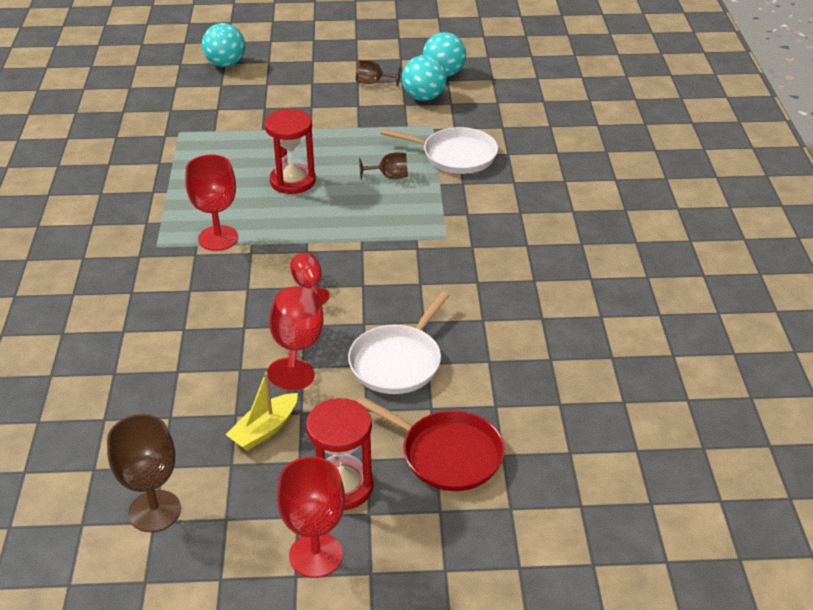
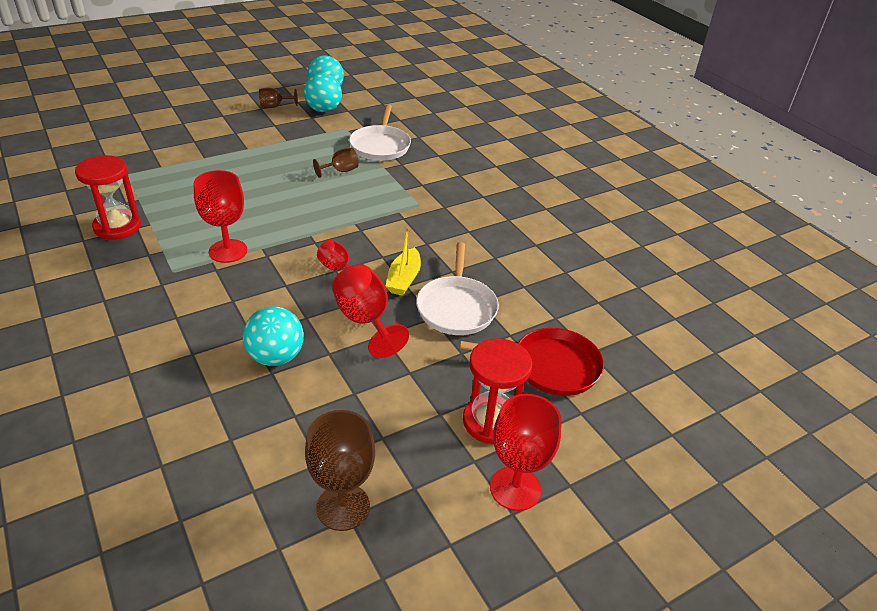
camera: 30 degrees left, 0 degrees up
(225, 64) = (133, 114): turquoise ball -> turquoise ball (276, 357)
(264, 430) = (389, 397): yellow boat -> yellow boat (404, 279)
(292, 181) = (262, 191): red hourglass -> red hourglass (117, 227)
(455, 155) = (380, 146): white pan -> white pan turned 105 degrees clockwise

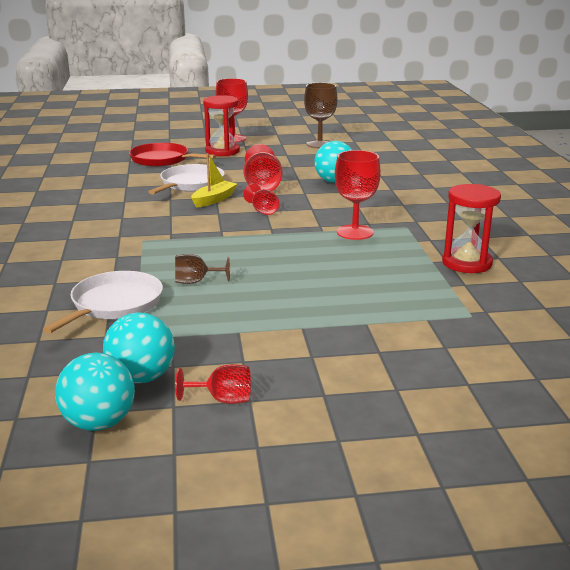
camera: 155 degrees left, 15 degrees down
(274, 106) = (223, 399): brown goblet -> red goblet

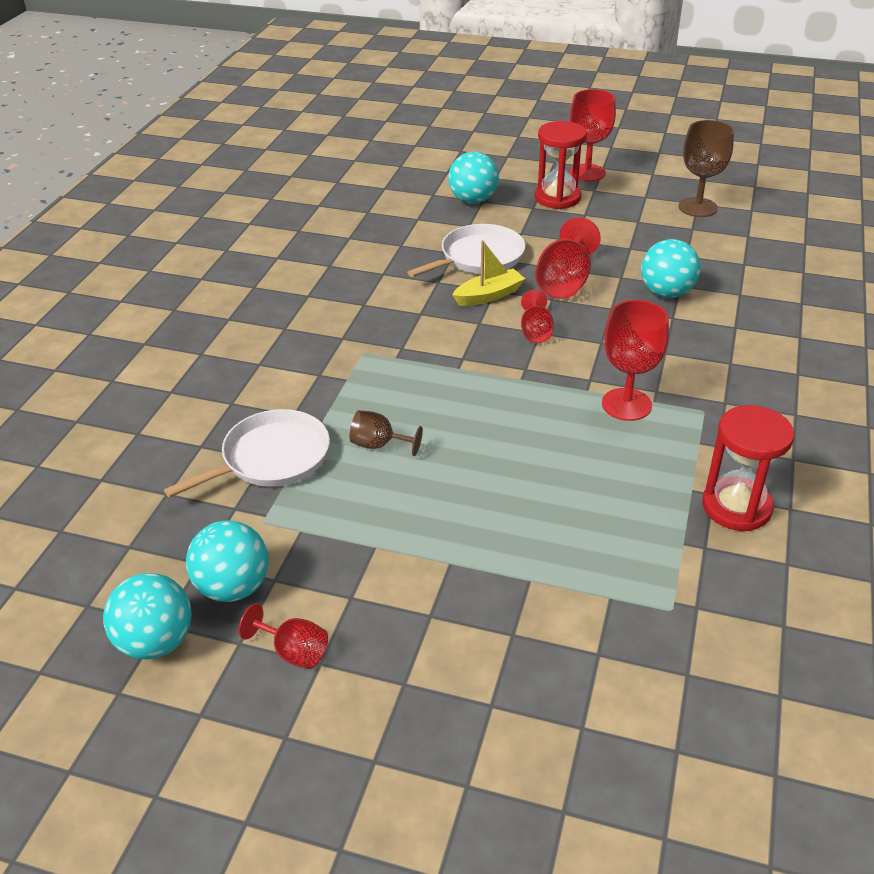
camera: 25 degrees right, 15 degrees up
(162, 160) = (473, 200): red pan -> turquoise ball

